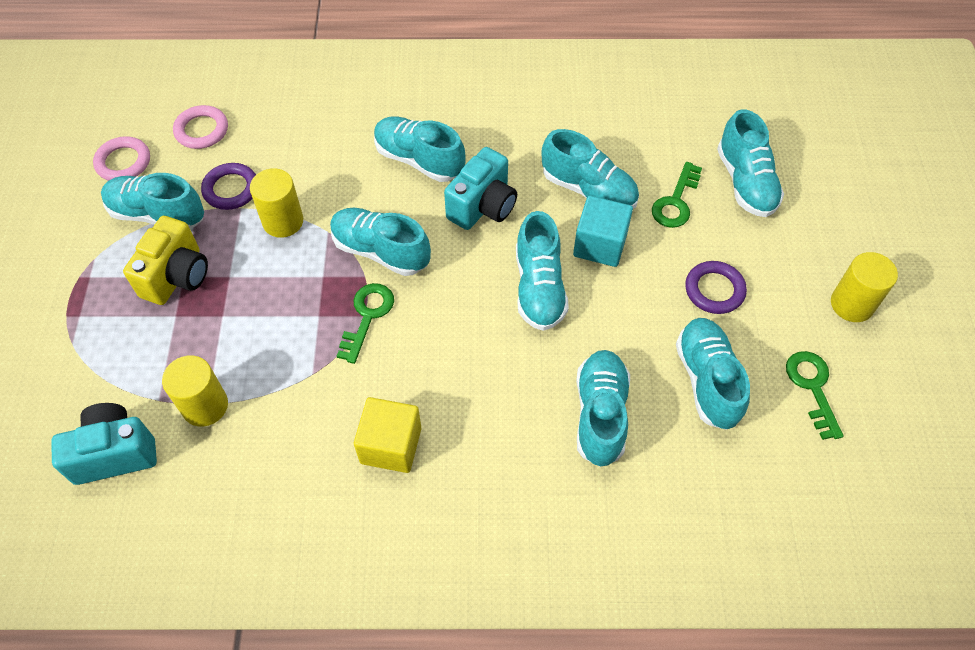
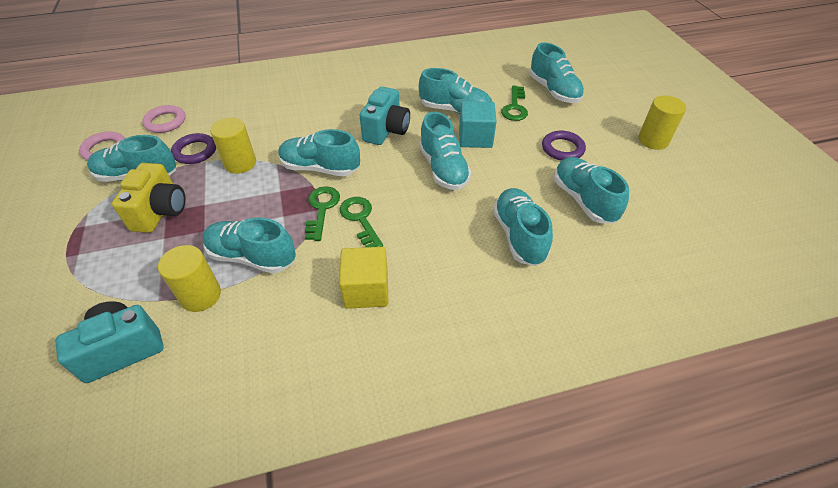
camera: 15 degrees left, 10 degrees down
(419, 160) = (332, 113): turquoise shoe -> turquoise shoe (252, 257)
(812, 387) = (654, 190): green key -> green key (360, 219)

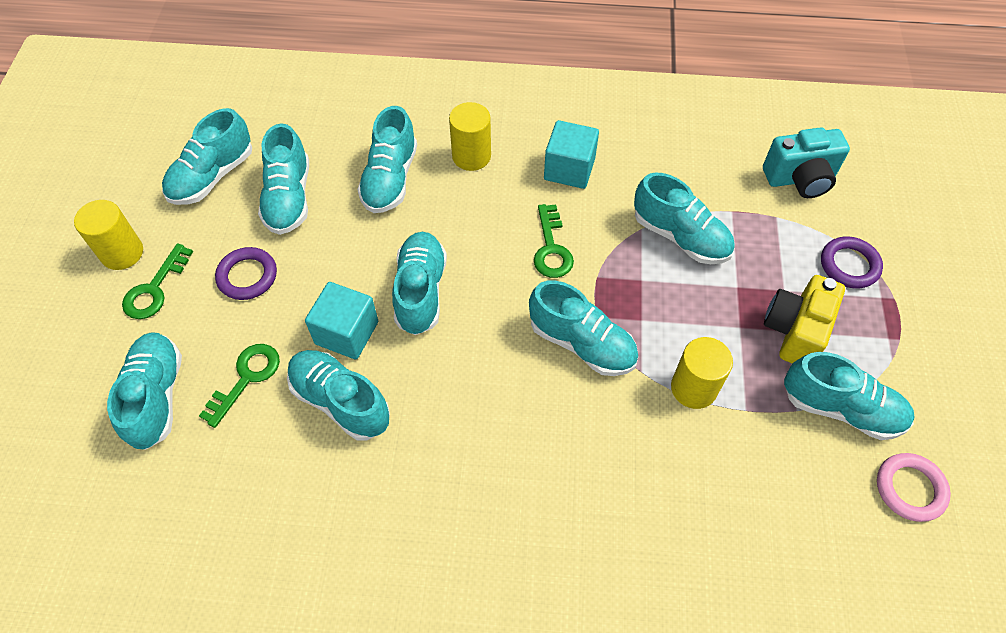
camera: 160 degrees left, 10 degrees up
(165, 122) = (824, 534): pink ring -> none
(195, 151) = (763, 436): purple ring -> purple ring (849, 265)
(201, 295) = (733, 209): yellow cylinder -> yellow cylinder (471, 156)
(321, 209) = (593, 276): green key -> green key (155, 289)
(366, 290) = (569, 169): yellow cube -> turquoise cube
(386, 131) = (466, 389): turquoise camera -> none
(654, 199) = (212, 176): none -> turquoise shoe

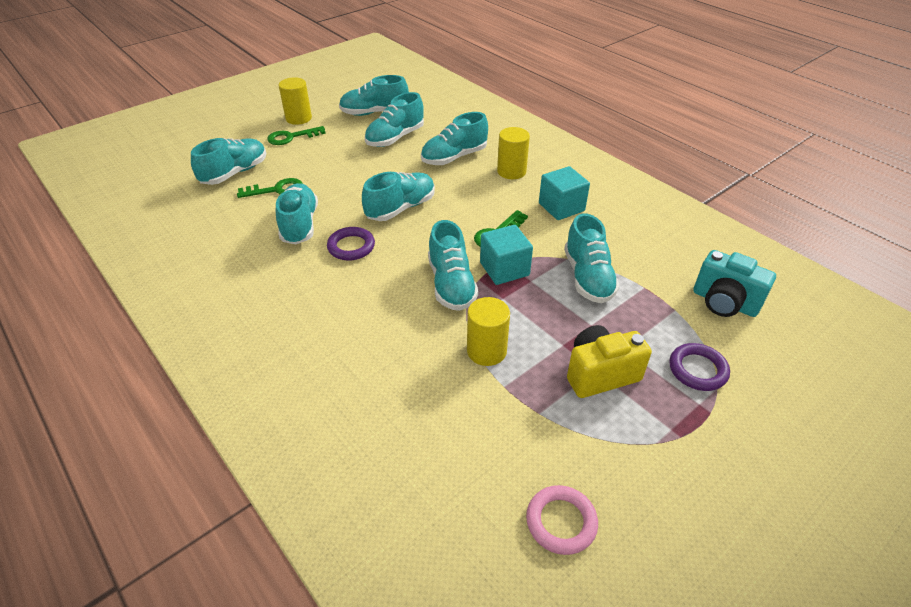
camera: 45 degrees right, 15 degrees down
(247, 276) = (333, 155): purple ring -> purple ring (351, 247)
(347, 333) = (342, 201): turquoise cube -> turquoise cube (504, 269)
(841, 408) = (574, 437): turquoise shoe -> none

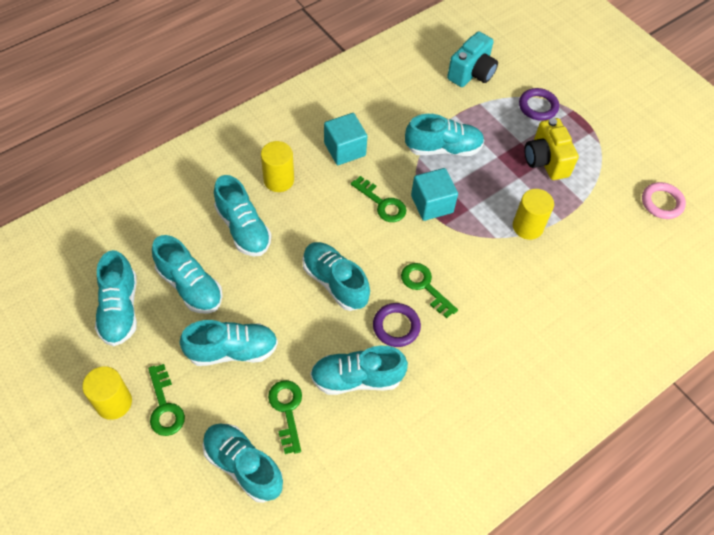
camera: 90 degrees left, 15 degrees up
(397, 265) = (424, 286): none -> green key
(451, 284) = (451, 245): turquoise shoe -> turquoise shoe (232, 350)

